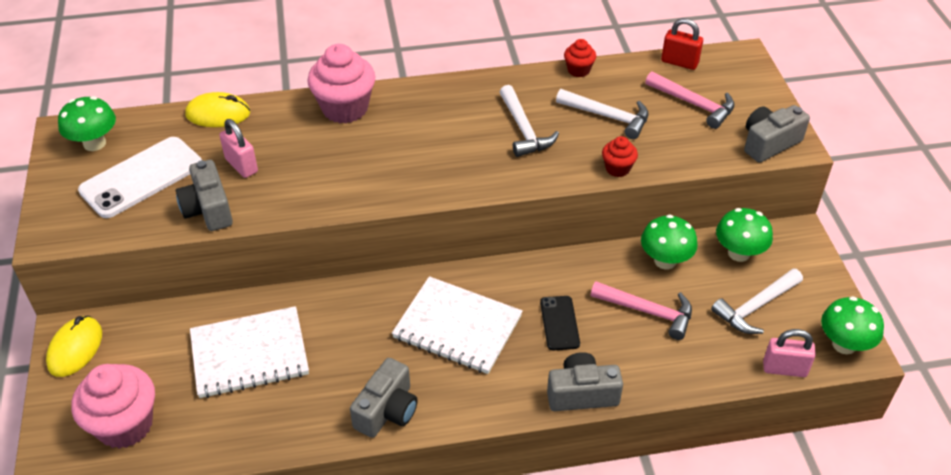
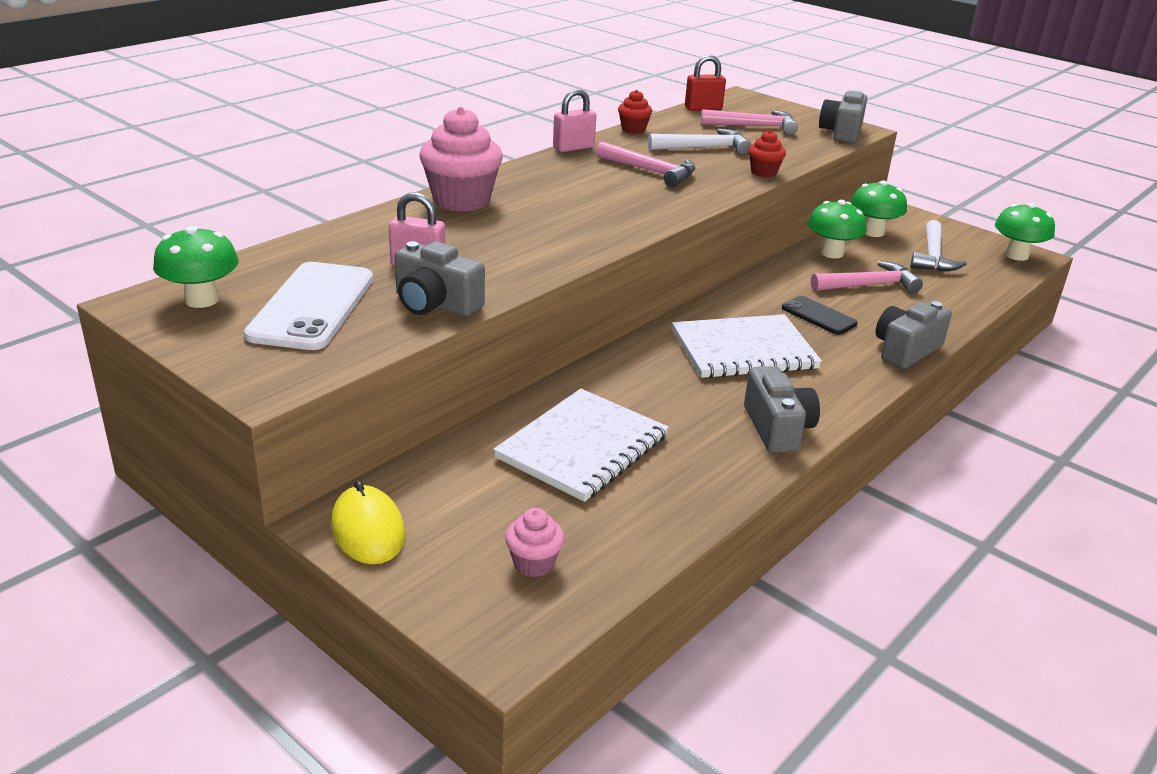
camera: 40 degrees left, 15 degrees down
(125, 425) = (533, 563): pink cupcake -> pink cupcake, size x0.50
(218, 114) = (326, 239): yellow mouse -> none
(524, 130) = (651, 171): white hammer -> pink hammer
(784, 369) = (1006, 281): pink padlock -> pink padlock (573, 148)

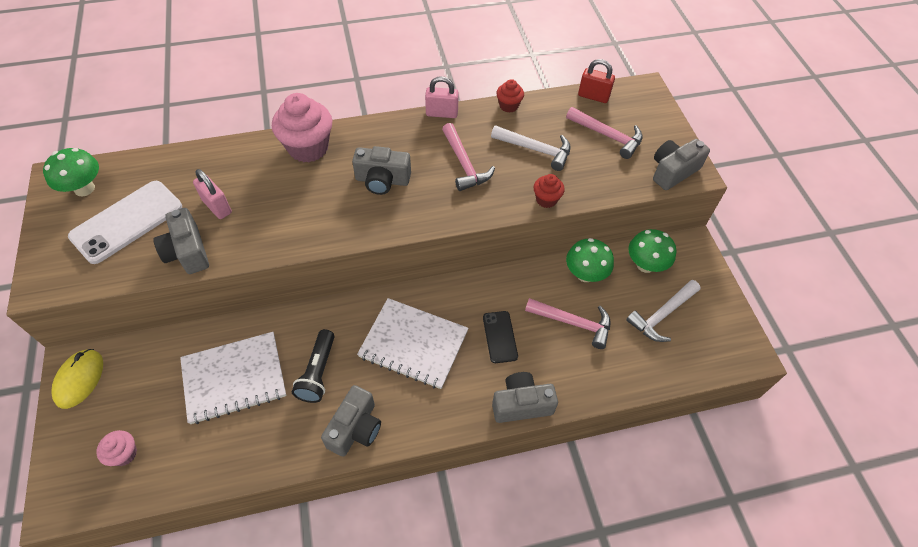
camera: 35 degrees right, 25 degrees up
(583, 200) = (382, 180): none -> grey camera
(674, 406) = (318, 372): none -> black flashlight
(1016, 255) = (736, 347): green mushroom -> none

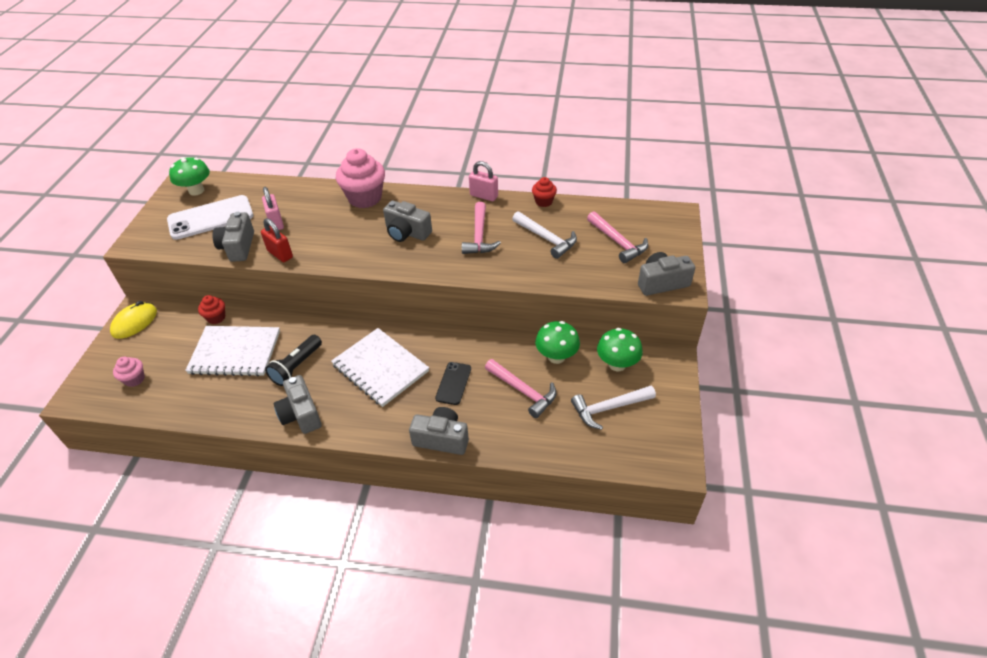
camera: 25 degrees right, 10 degrees down
(355, 428) = (301, 414): grey camera -> grey camera turned 105 degrees clockwise
(546, 200) = (532, 277): red cupcake -> red cupcake (216, 318)
(593, 96) = (624, 210): red padlock -> red padlock (280, 254)

